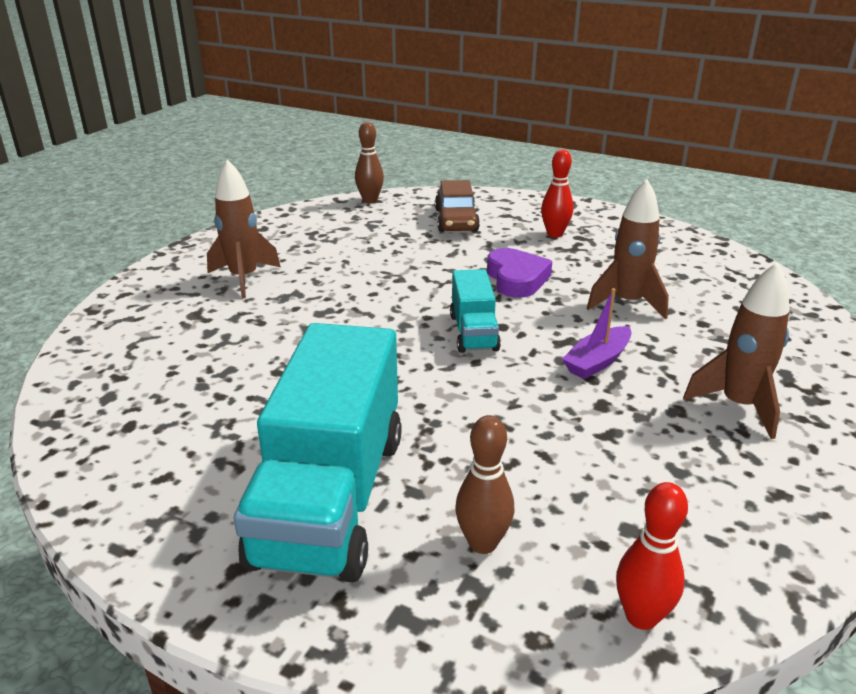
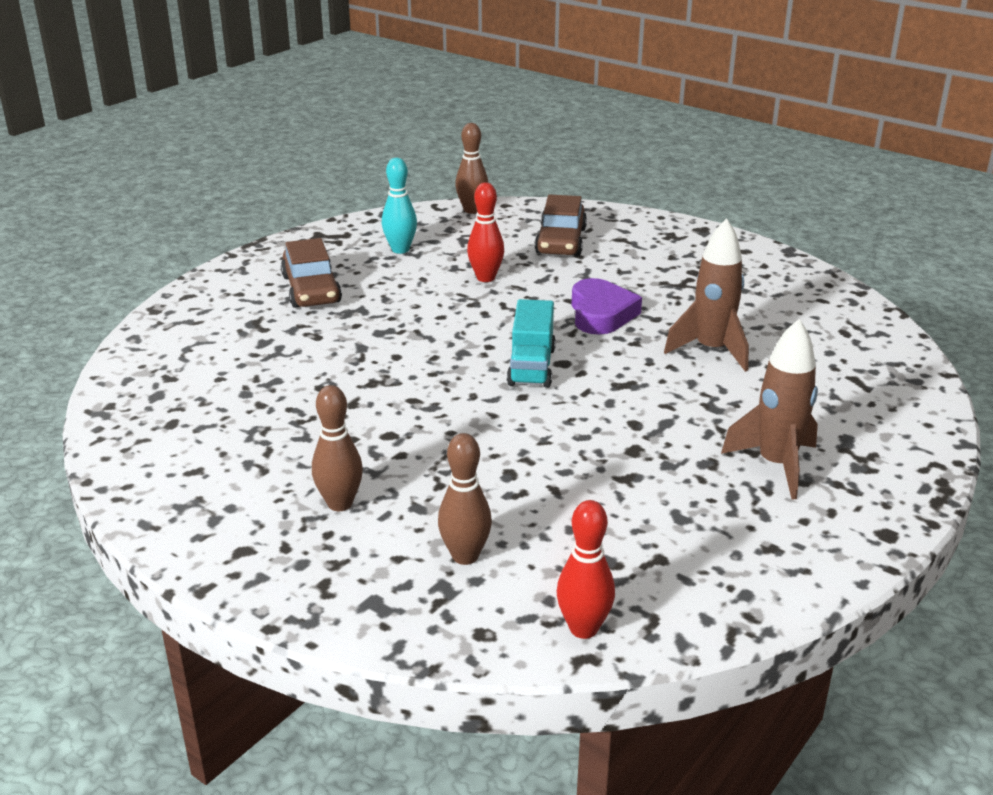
camera: 10 degrees right, 0 degrees up
(244, 278) = (311, 289): brown rocket -> brown car
(317, 237) = (400, 250): none -> turquoise bowling pin
(331, 497) = (340, 504): turquoise truck -> brown bowling pin
(554, 234) = (666, 266): red bowling pin -> red bowling pin (485, 278)
(597, 361) = (649, 408): purple boat -> none

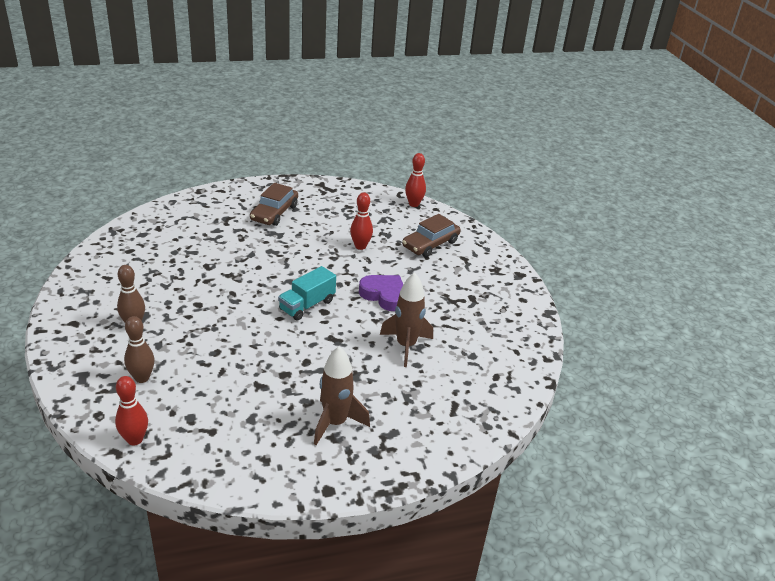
camera: 35 degrees right, 5 degrees up
(400, 250) = (345, 210): turquoise bowling pin -> none
(472, 210) = (414, 204): brown bowling pin -> red bowling pin
(601, 314) = (384, 295): purple heart -> purple heart turned 90 degrees counterclockwise

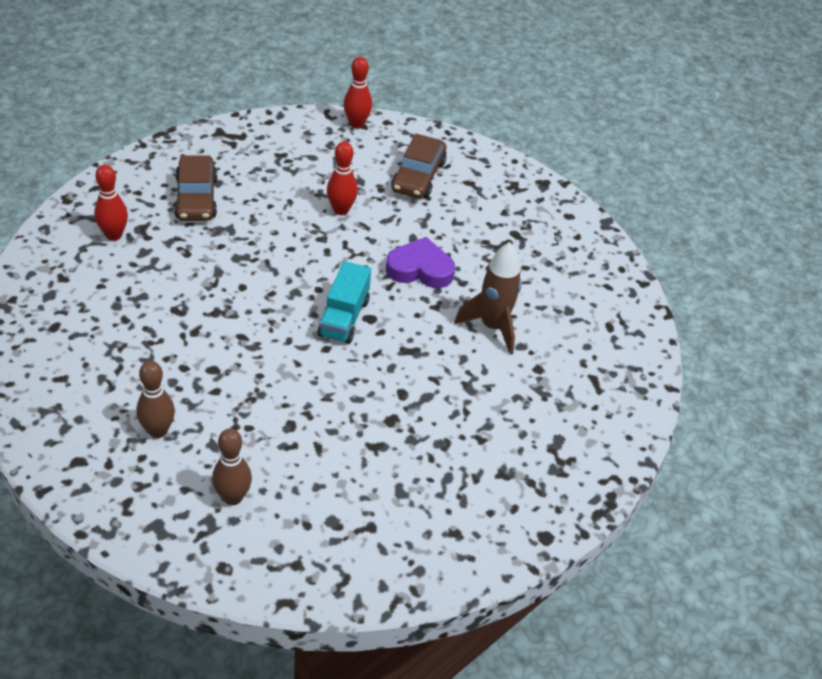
camera: 30 degrees left, 10 degrees up
(135, 439) = (294, 577): red bowling pin -> red bowling pin (114, 235)
(335, 423) = (492, 456): brown rocket -> none

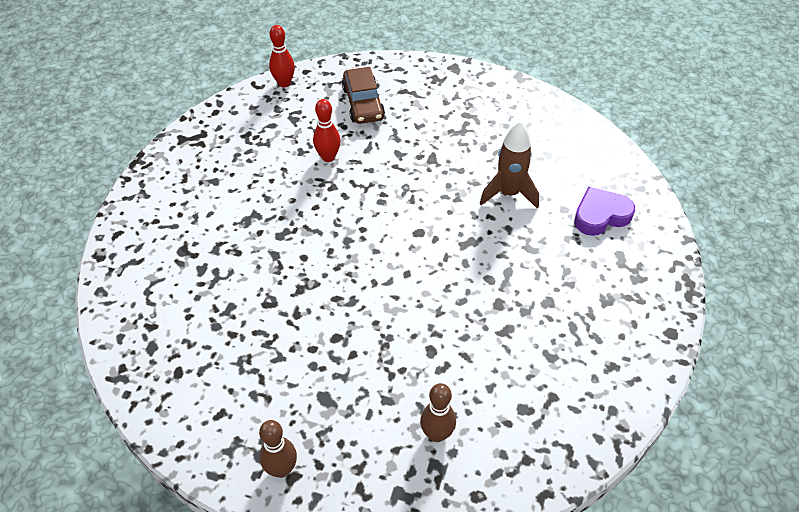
camera: 25 degrees left, 5 degrees up
(114, 235) = (165, 267): red bowling pin -> none
(158, 431) = (335, 413): brown bowling pin -> brown bowling pin (281, 469)
(196, 198) = (208, 202): brown car -> none
(344, 318) = (400, 242): turquoise truck -> none
(420, 269) = (423, 175): purple heart -> purple heart (600, 215)

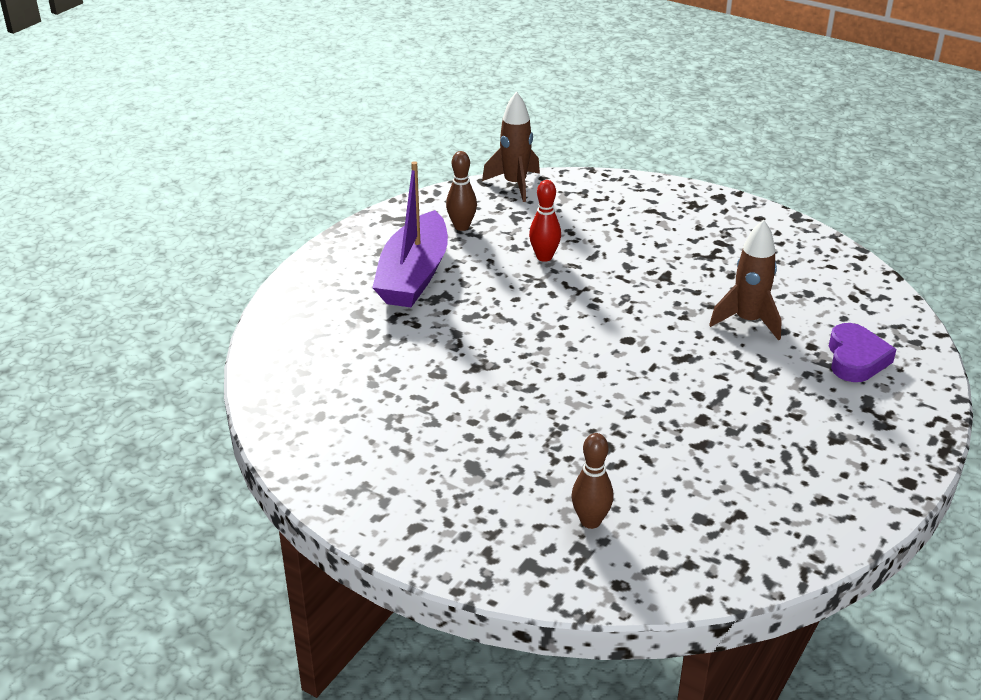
camera: 15 degrees right, 15 degrees down
(222, 198) = (414, 275): none -> purple boat
(281, 469) = (406, 518): brown bowling pin -> brown bowling pin (461, 226)
(284, 83) = (515, 184): red bowling pin -> brown rocket
(363, 103) = (600, 215): brown car -> none
(600, 215) = (856, 359): purple heart -> purple heart turned 105 degrees clockwise

